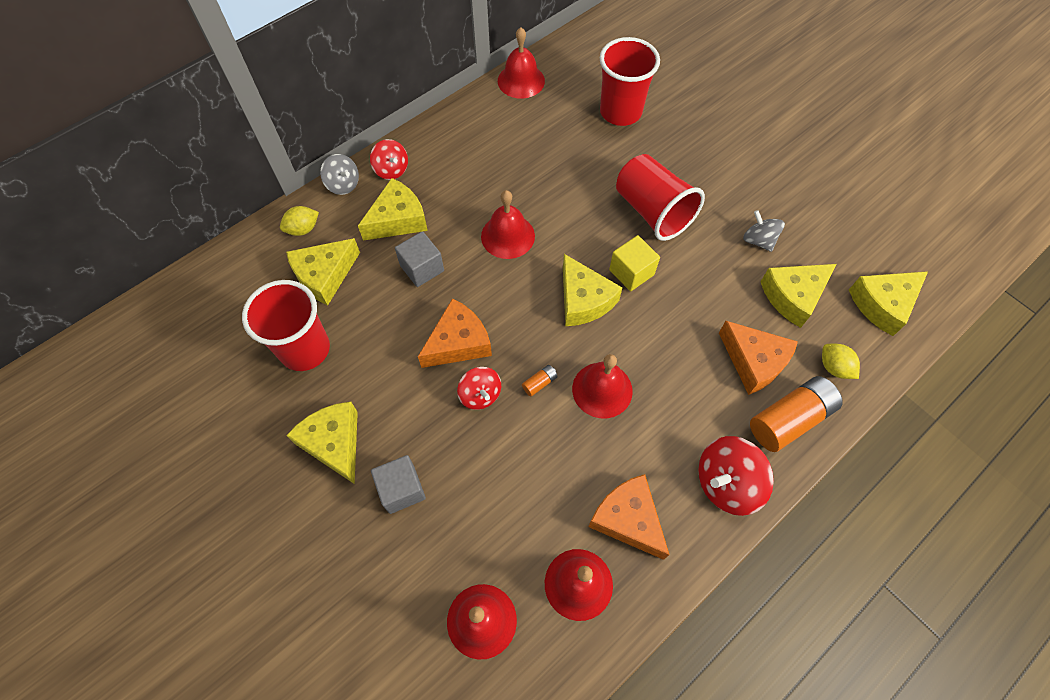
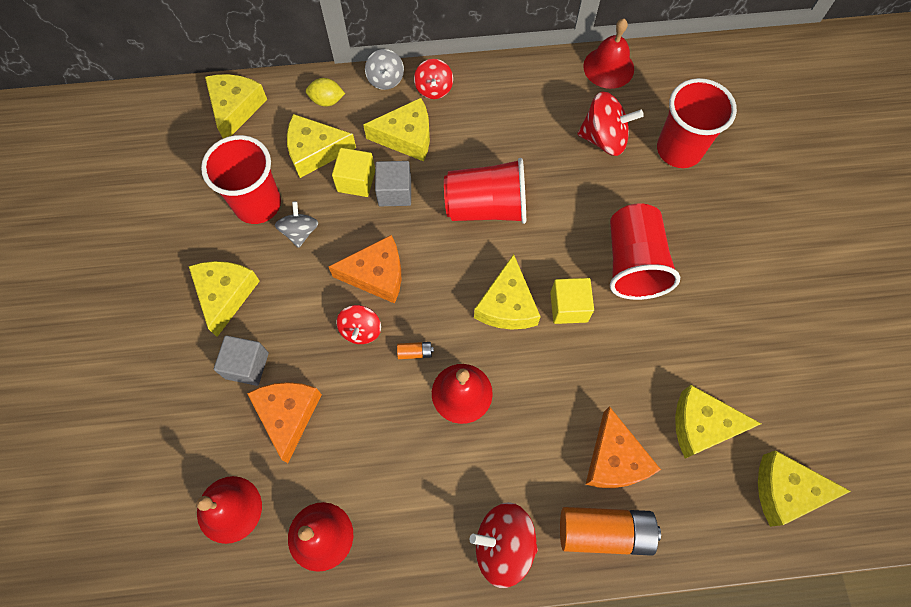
camera: 35 degrees right, 5 degrees up
(220, 282) = (235, 108): none -> yellow cheese
(381, 278) = (356, 181): none -> yellow cube
(508, 236) = (486, 207): red bell -> red cup
(559, 134) = (604, 138): none -> red spinning top
(628, 519) = (398, 514): orange cheese -> orange cheese (288, 415)
(758, 240) = (712, 352): grey spinning top -> grey spinning top (300, 232)
(834, 367) = (686, 515): yellow lemon -> none

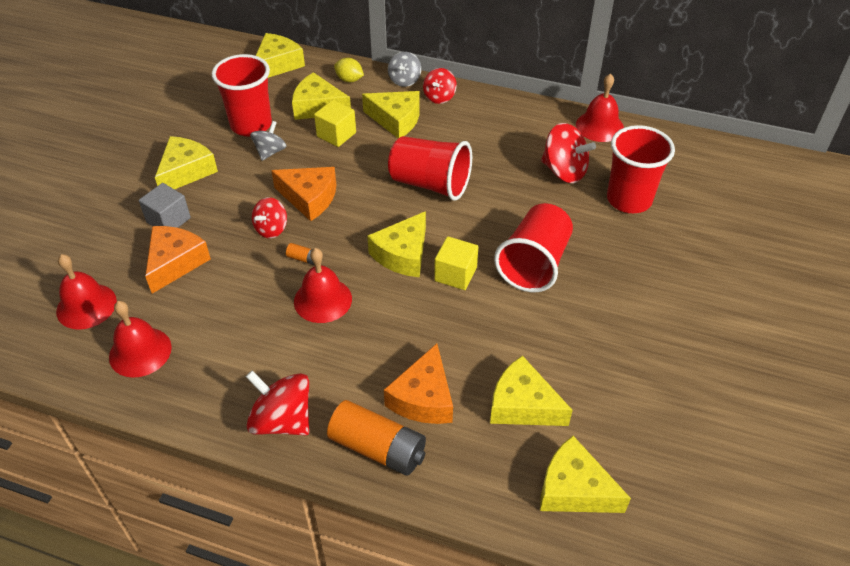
camera: 25 degrees right, 20 degrees down
(394, 192) = (362, 151): grey cube -> none

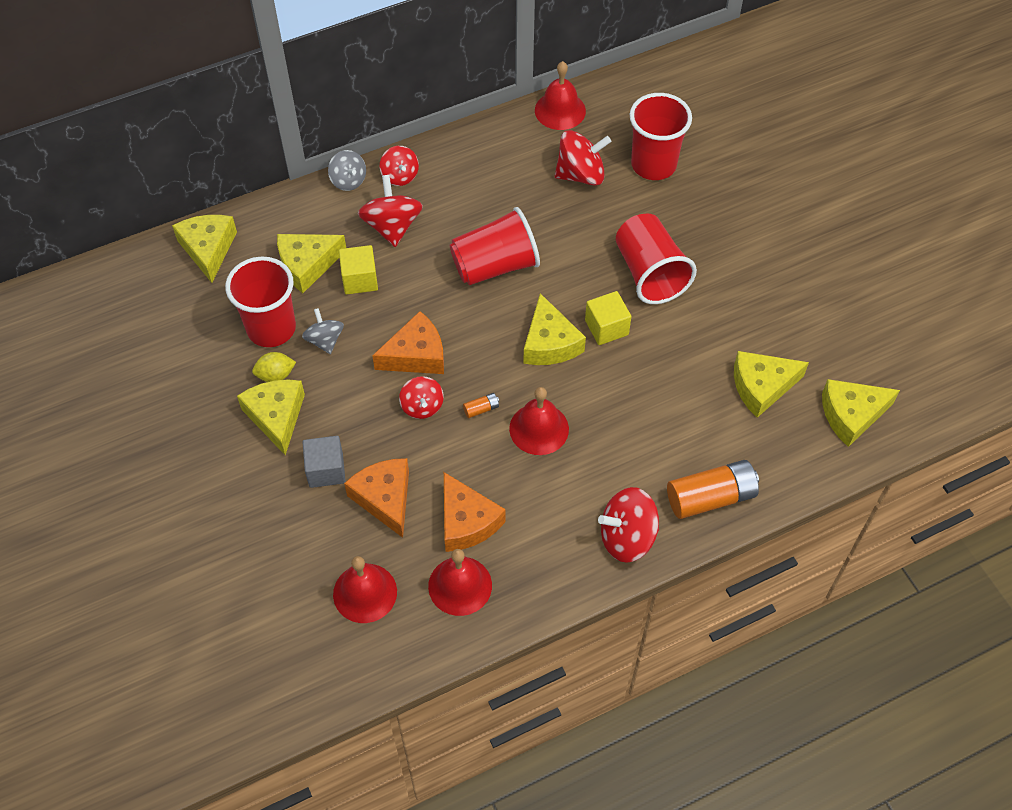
camera: 45 degrees left, 10 degrees up
(349, 80) = (298, 216): yellow lemon -> yellow lemon (275, 375)
(396, 120) = (392, 226): yellow cheese -> red spinning top
(423, 398) = (697, 438): orange cheese -> orange cheese (466, 521)

